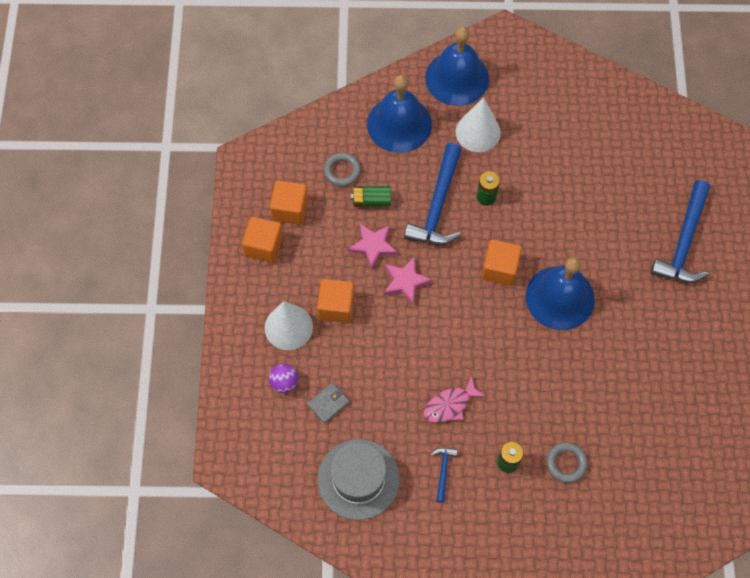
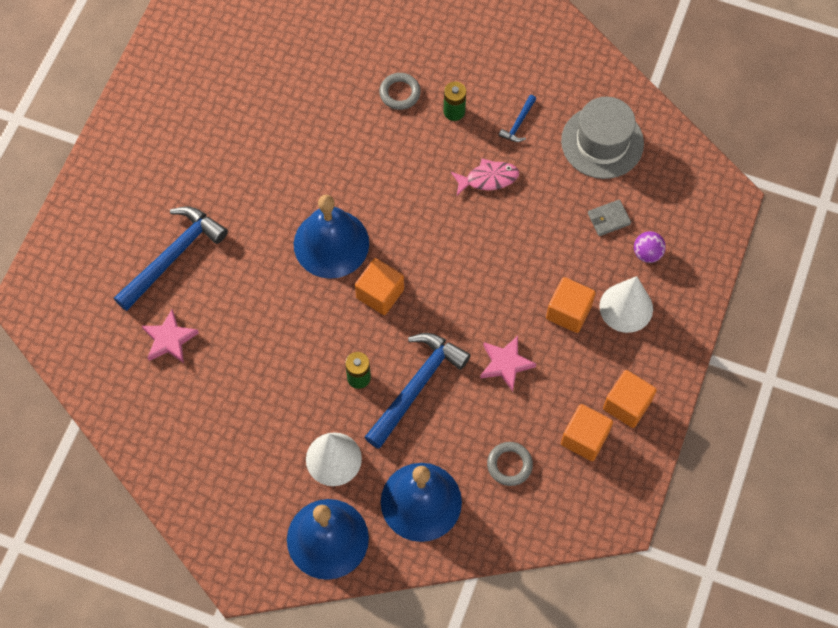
camera: 160 degrees left, 0 degrees up
(371, 200) = (488, 417): green battery -> none
(405, 282) = (485, 313): pink star -> pink star (169, 339)

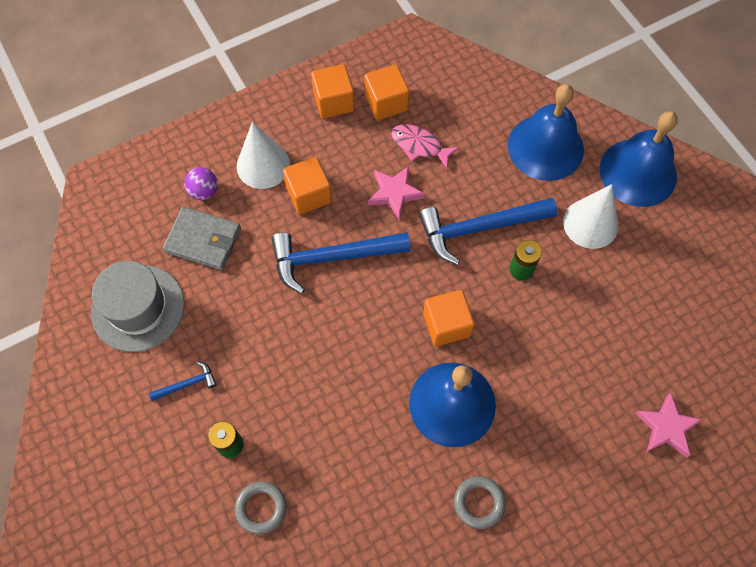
camera: 140 degrees left, 0 degrees up
(173, 256) = (610, 509): blue hammer -> blue hammer (332, 257)
(488, 178) = (263, 353): pink fish -> pink fish (419, 146)
(509, 465) = (457, 124): grey ring -> grey ring (479, 503)
(609, 219) = (203, 240): grey wallet -> grey wallet, size x1.68

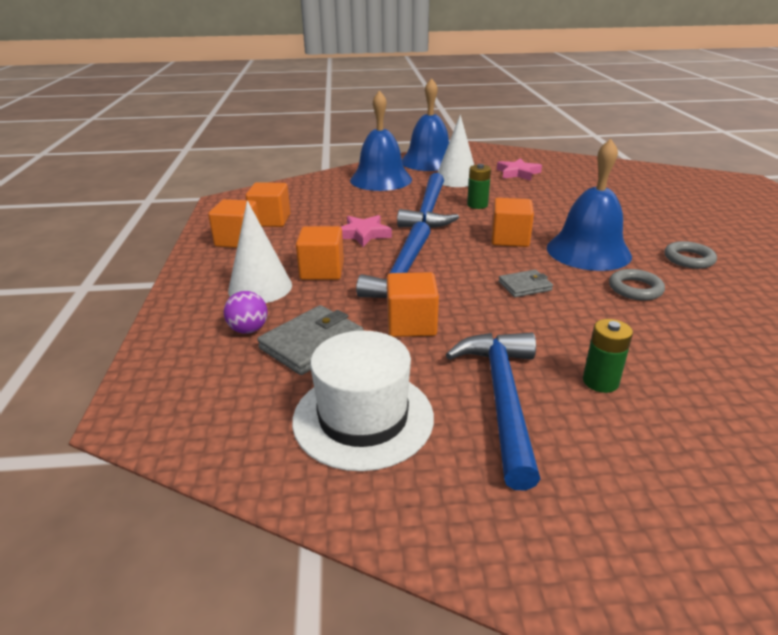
camera: 65 degrees left, 35 degrees down
(138, 308) = (363, 418): grey hat -> white hat
(187, 384) = (502, 398): blue hammer -> blue hammer, size x2.22
(254, 295) = (411, 324): none -> orange cube
(261, 508) = (690, 376): grey ring -> grey ring (635, 289)
(352, 361) = (524, 286): none -> grey wallet
(419, 146) = (328, 216): pink fish -> none
(666, 427) = (631, 189): pink star -> pink star (518, 173)

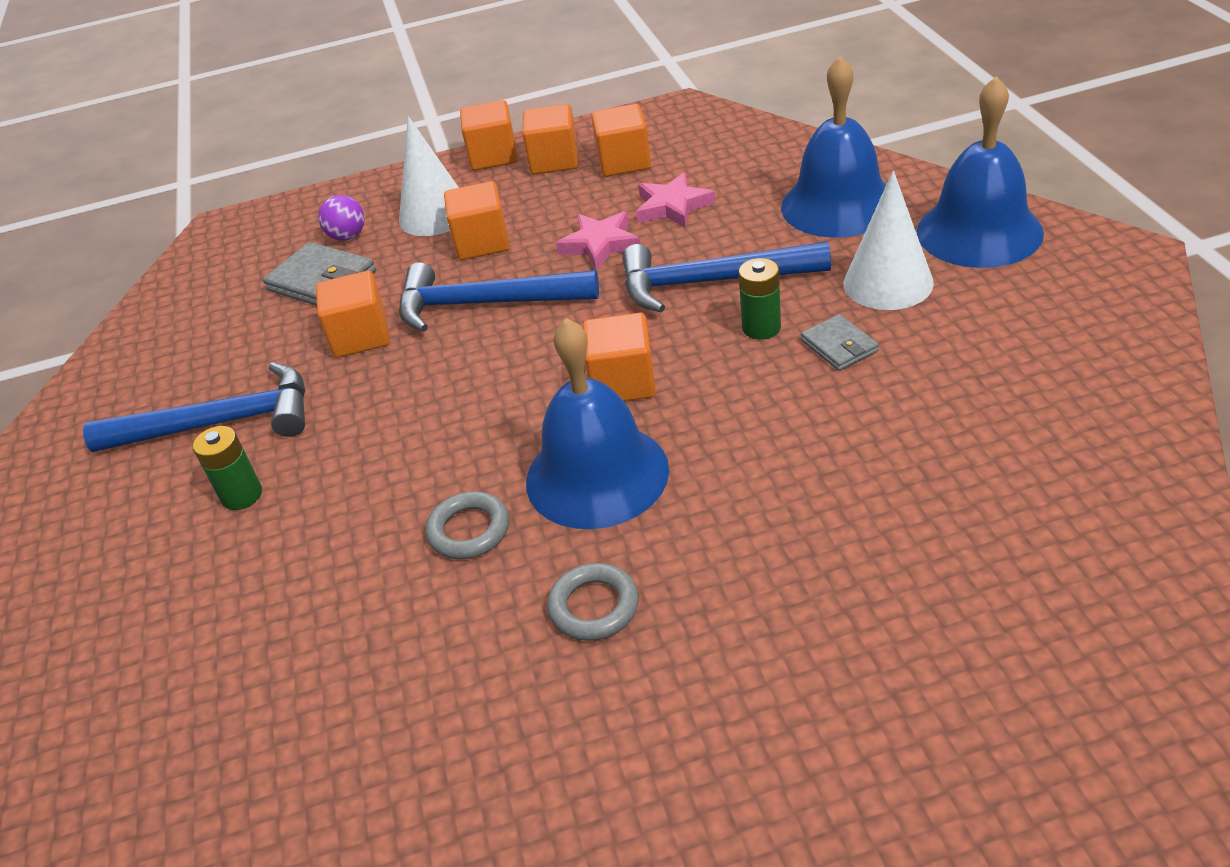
camera: 85 degrees right, 10 degrees up
(199, 261) = (493, 156): none -> orange cube
(363, 418) = (202, 342): white hat -> none
(518, 173) = (977, 354): pink star -> pink star (672, 206)
(524, 286) = (464, 415): grey wallet -> grey wallet (839, 346)

